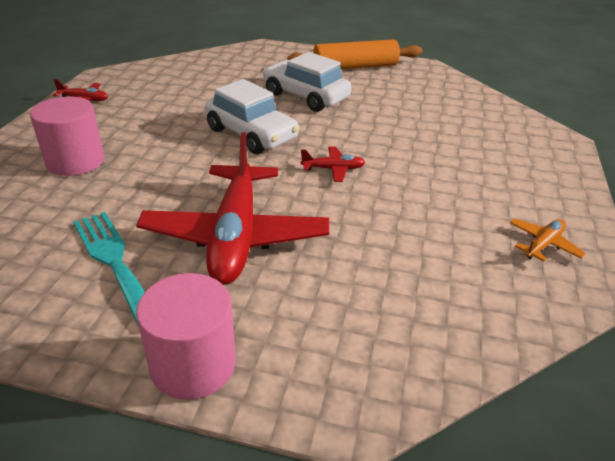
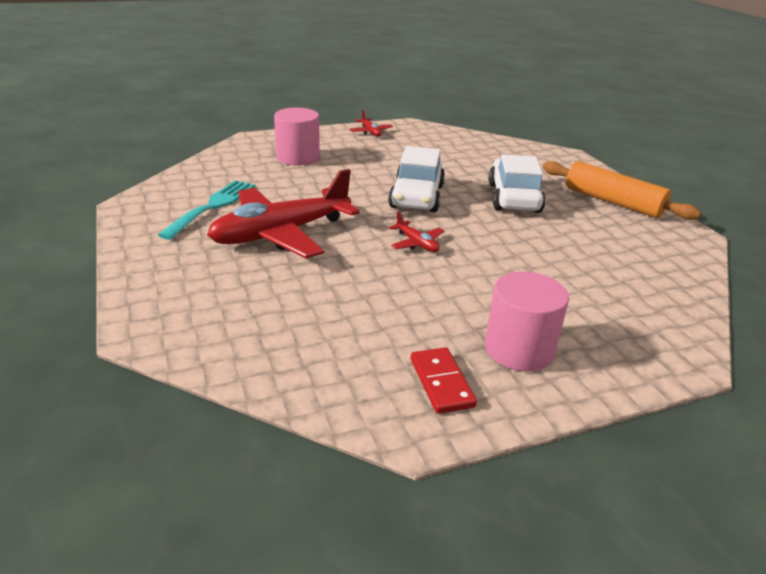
camera: 55 degrees right, 5 degrees down
(193, 364) = (145, 262): pink cylinder -> pink cylinder (519, 349)
(543, 244) = (441, 382): orange plane -> red domino

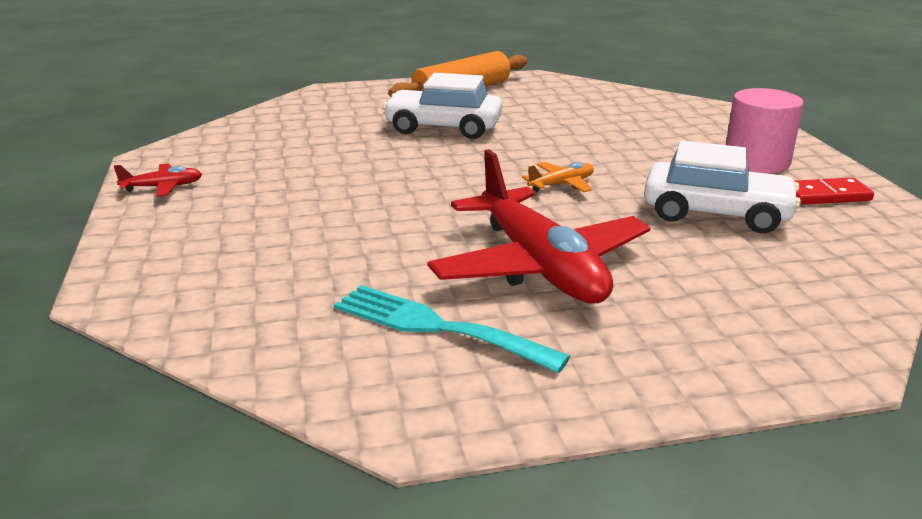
camera: 80 degrees left, 5 degrees down
(298, 157) = (244, 249): pink cylinder -> none
(417, 197) = (430, 174): white car -> white car (716, 213)
(417, 243) = (561, 184): red plane -> orange plane

